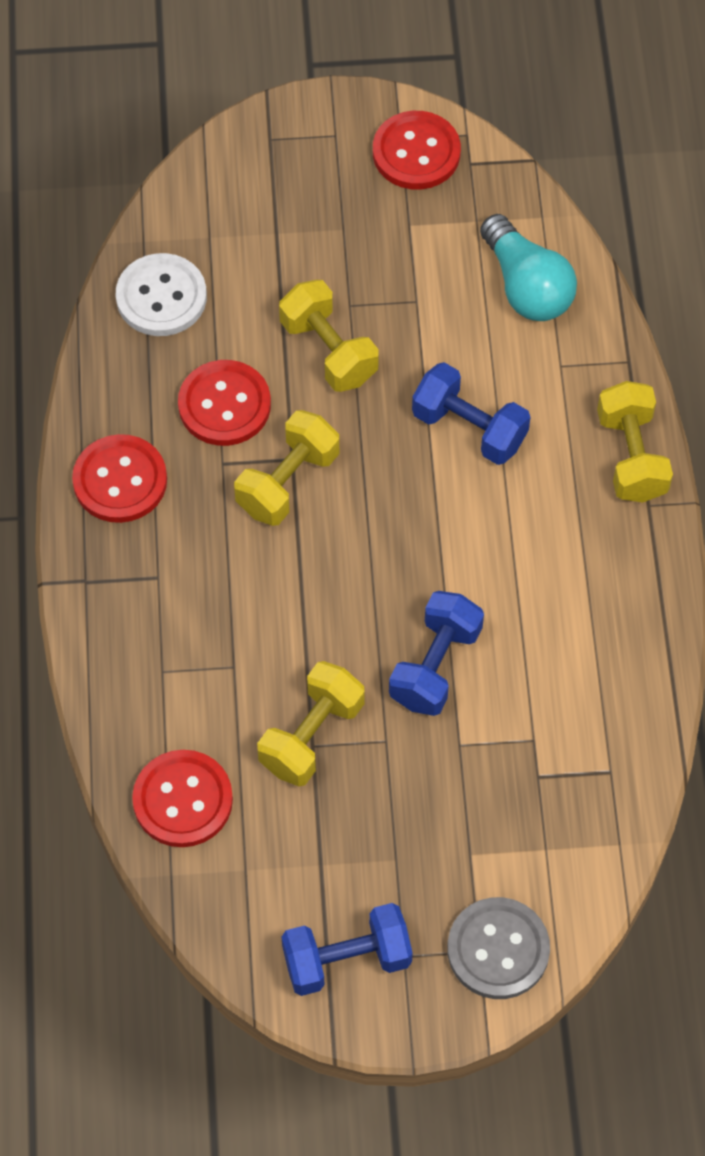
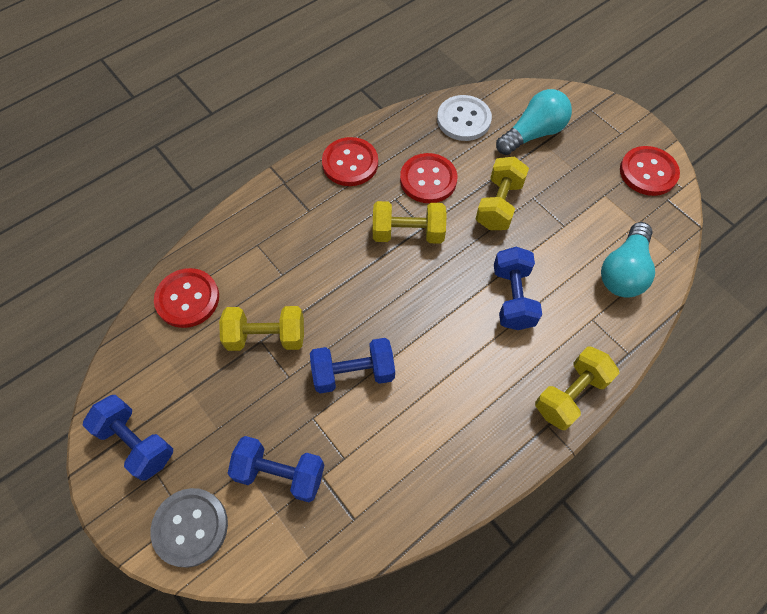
camera: 55 degrees right, 0 degrees up
(253, 233) = (533, 134): none -> turquoise light bulb
(503, 818) = (280, 473): none -> blue dumbbell

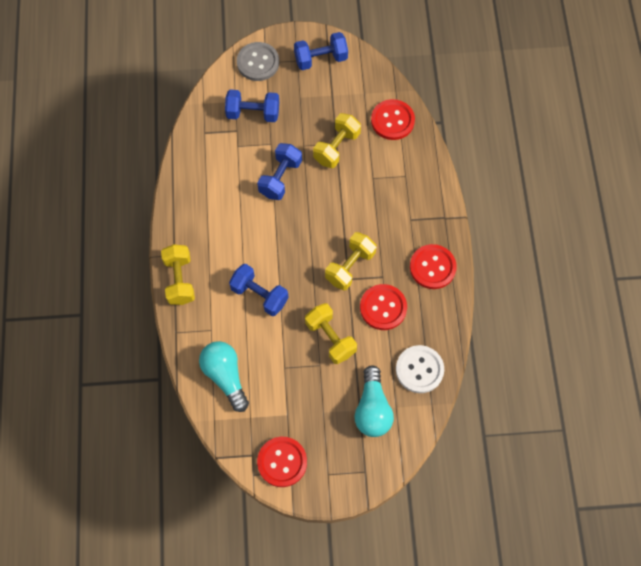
camera: 125 degrees right, 5 degrees up
(280, 473) = (253, 113): blue dumbbell -> blue dumbbell turned 45 degrees clockwise

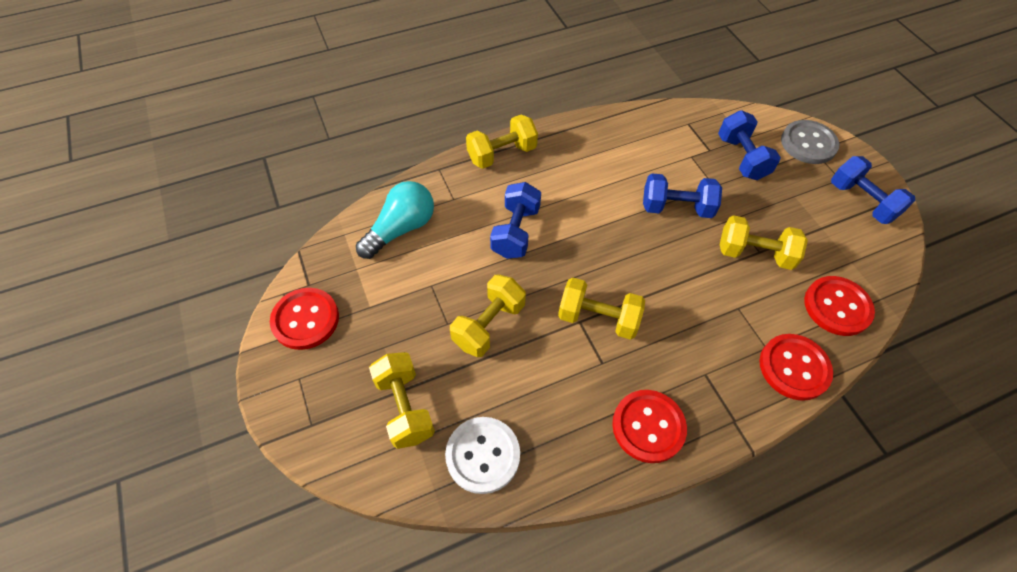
camera: 70 degrees right, 10 degrees down
(372, 409) = (404, 407): turquoise light bulb -> yellow dumbbell
(383, 307) = (557, 377): red button -> red button (794, 368)

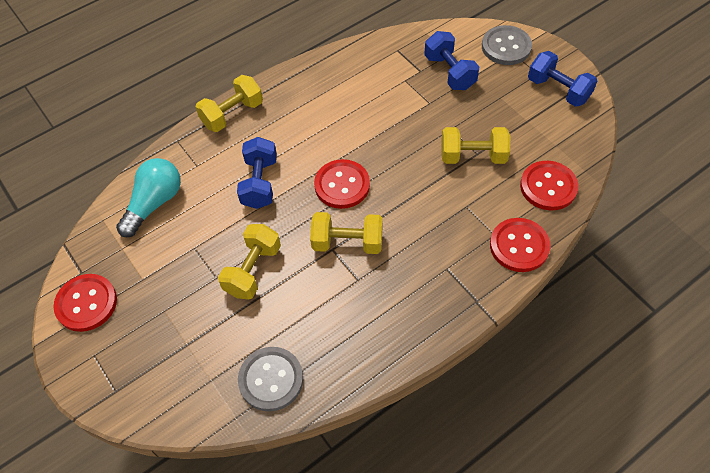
camera: 10 degrees left, 0 degrees up
(404, 407) = (194, 357): yellow dumbbell -> none
(483, 455) = (271, 379): white button -> grey button
(648, 426) = (406, 323): red button -> red button (342, 185)
(676, 208) = (399, 130): blue dumbbell -> none

